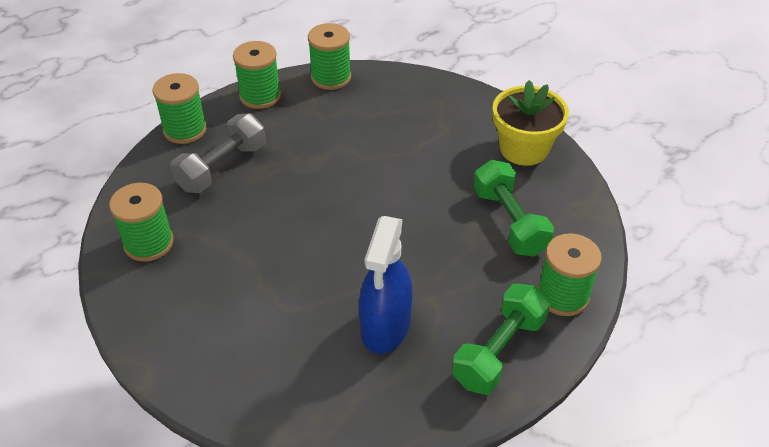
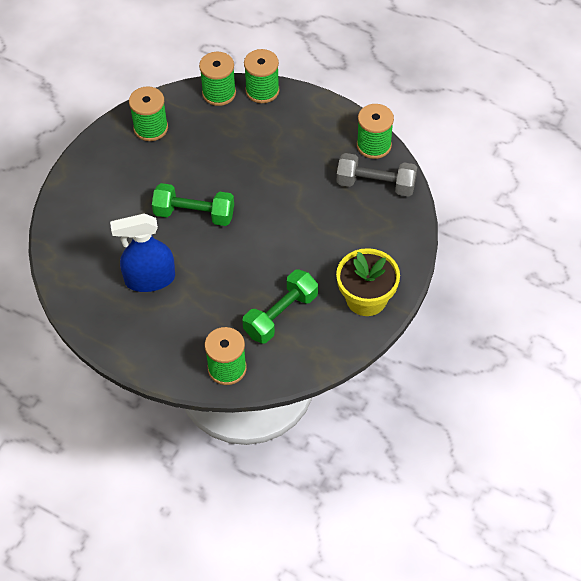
camera: 65 degrees right, 10 degrees up
(222, 167) = (238, 129): grey dumbbell -> grey dumbbell (376, 184)
(260, 96) = (324, 114): green spool -> green spool (219, 93)
(499, 351) = (161, 347): green dumbbell -> green dumbbell (194, 214)

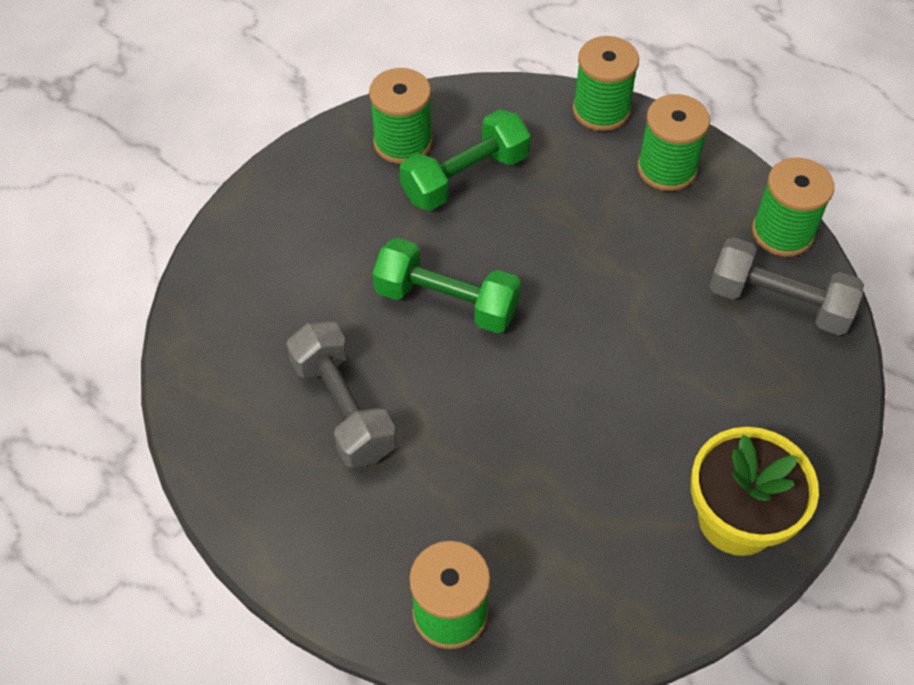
camera: 10 degrees right, 0 degrees up
(149, 279) = (343, 408): blue spray bottle -> grey dumbbell
(219, 93) = (527, 103): green spool -> green spool (666, 169)
(281, 315) = (570, 522): green dumbbell -> green dumbbell (465, 177)

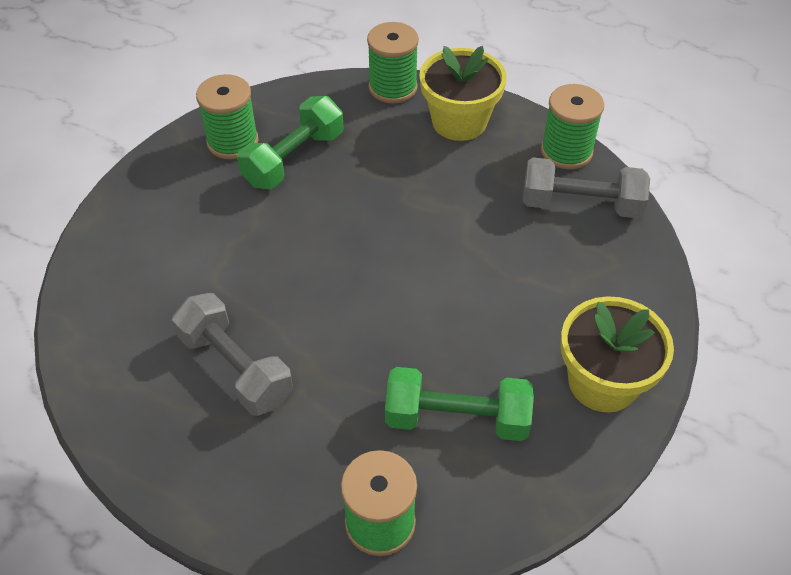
camera: 15 degrees left, 5 degrees down
(446, 302) = (305, 260): green dumbbell -> green dumbbell (456, 419)
(666, 169) = (459, 121): green spool -> yellow flower pot

